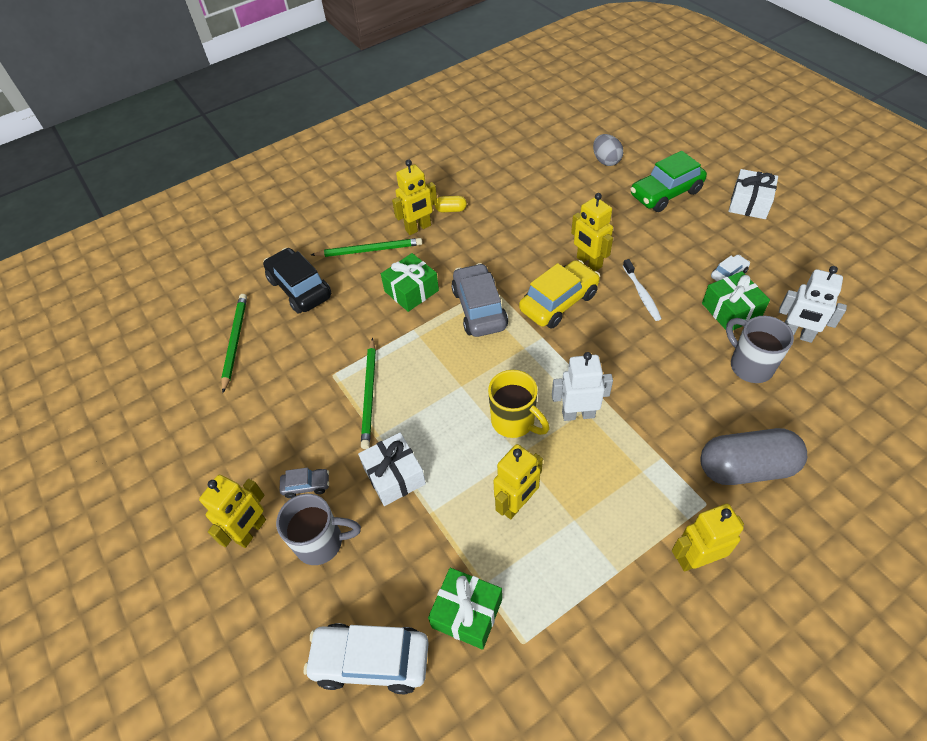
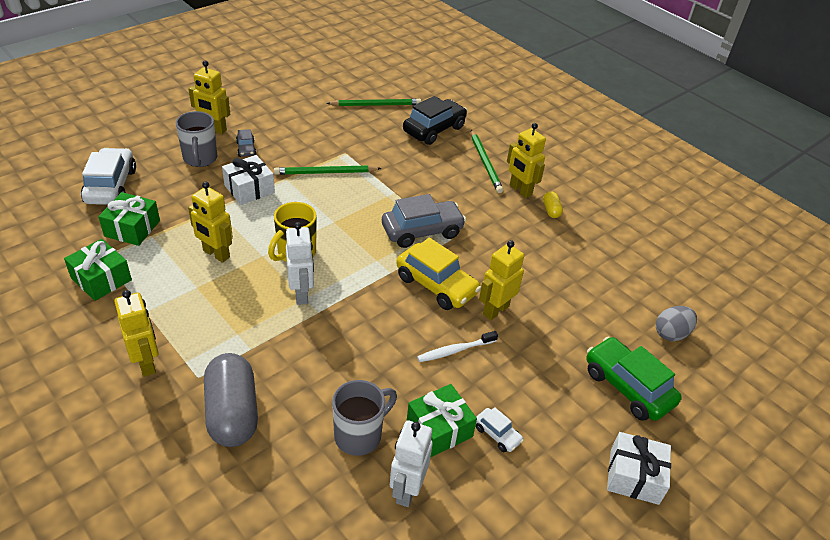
camera: 75 degrees right, 10 degrees down
(411, 291) = (439, 189): green gift -> green gift (101, 279)

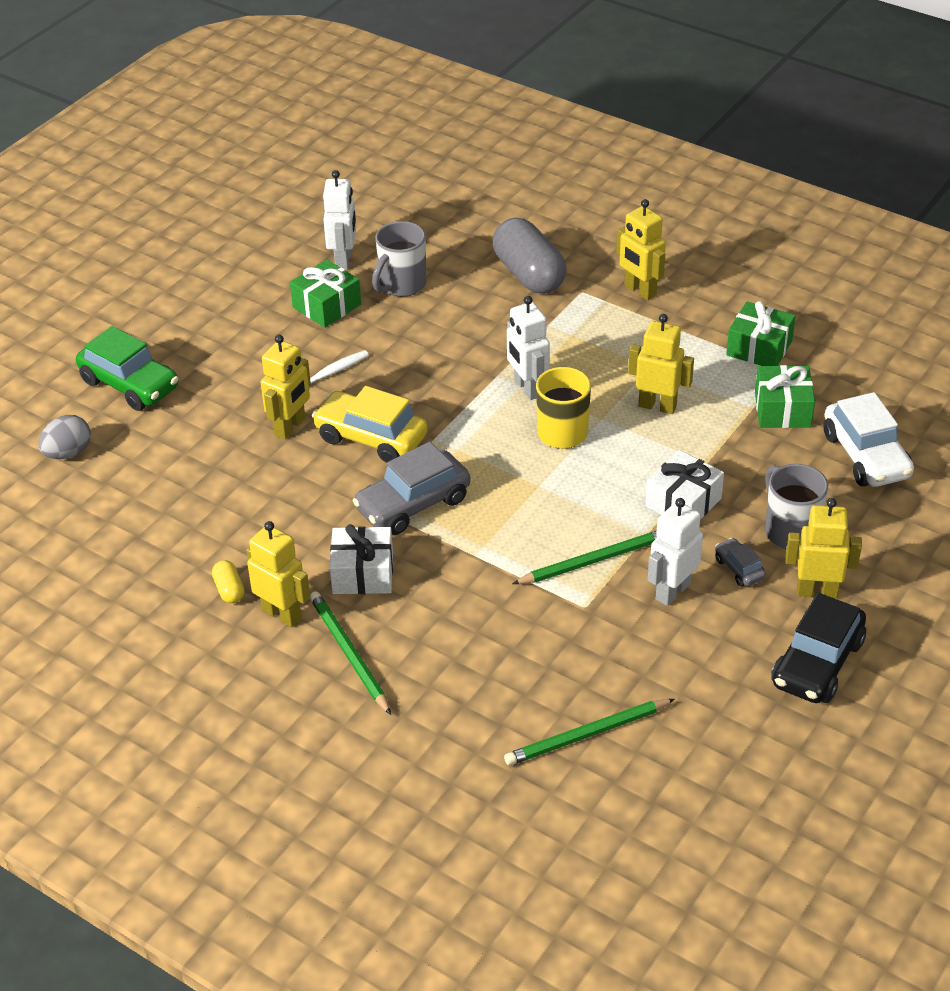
camera: 170 degrees right, 0 degrees up
(292, 148) = (672, 591): none -> white robot
(434, 129) = (458, 705): black car -> black car (817, 663)
(497, 434) = (268, 314): white car -> none
(634, 476) = (131, 313): white gift -> white gift (363, 573)

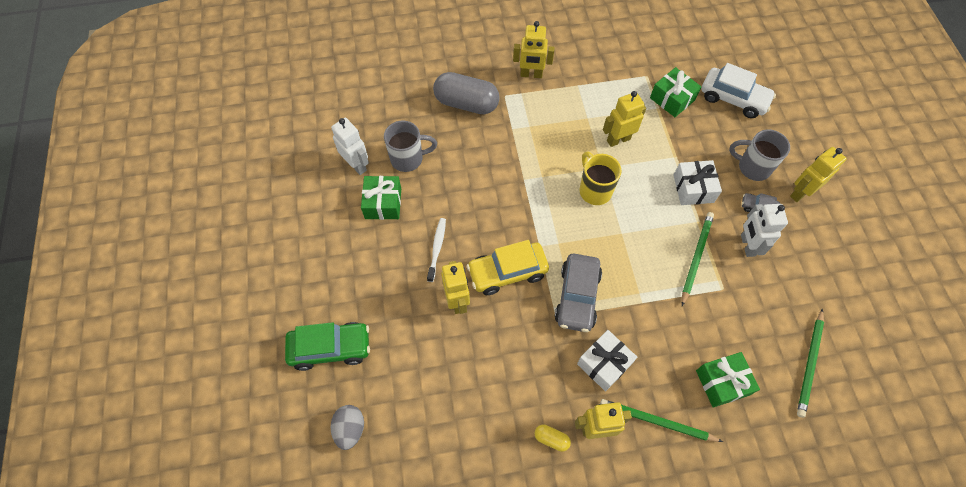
camera: 45 degrees left, 20 degrees up
(401, 285) = (408, 159): grey mug -> grey mug turned 90 degrees counterclockwise
(527, 388) = (547, 177): white robot -> none
(759, 348) = (622, 70): green gift -> green gift (722, 383)
(817, 663) = (845, 233): black car -> none

